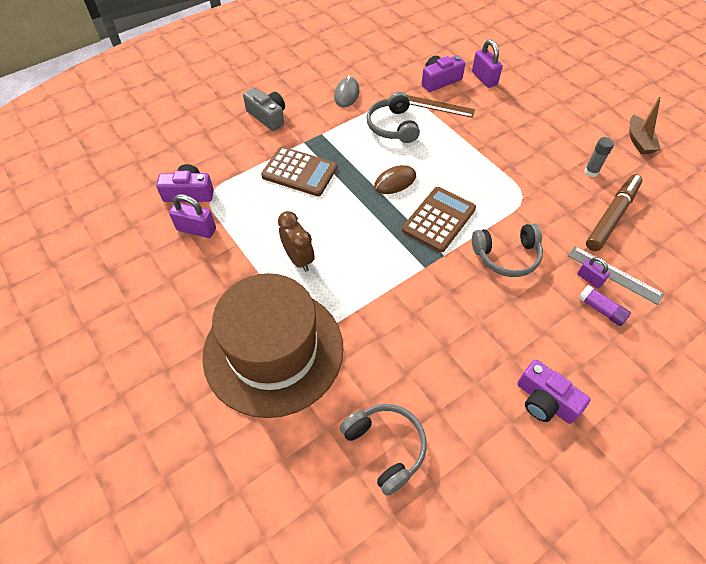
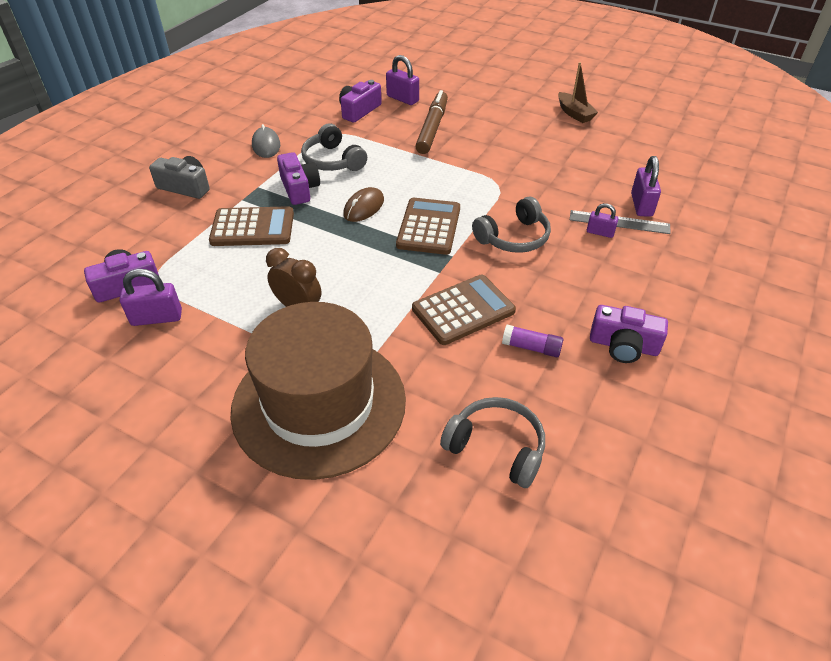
camera: 25 degrees left, 10 degrees down
(352, 146) = (299, 188): none -> purple camera
(425, 311) = (463, 310): none -> brown calculator
(436, 106) = (368, 132): brown ruler -> none
(591, 172) = (548, 148): grey glue stick -> none
(601, 309) = (625, 253): purple glue stick -> purple glue stick (531, 347)
(612, 216) = (588, 177): brown marker -> brown marker (432, 128)
(647, 263) = (641, 205): none -> purple padlock

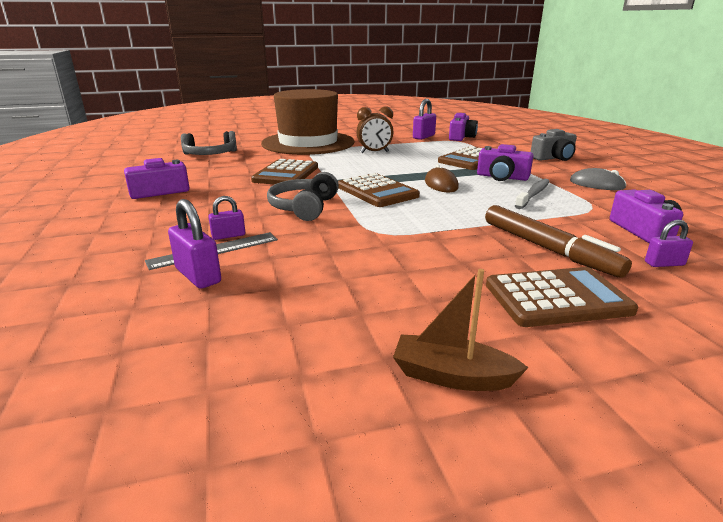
camera: 135 degrees right, 20 degrees down
(333, 160) = (533, 194): grey headphones -> grey toothbrush
(402, 99) = (664, 264): purple padlock -> purple padlock, size x0.62
(485, 112) = (557, 298): none -> brown calculator
(531, 347) = (224, 176): purple glue stick -> none

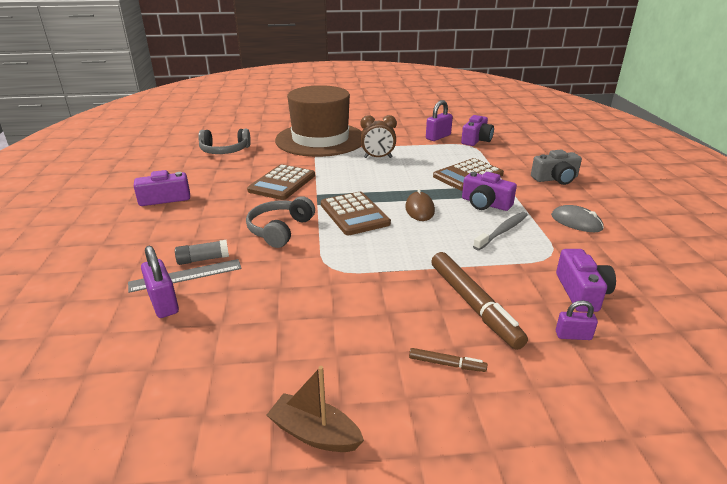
camera: 10 degrees right, 5 degrees up
(228, 236) = (203, 259): purple padlock -> grey glue stick
(557, 298) = (446, 364): brown calculator -> brown marker

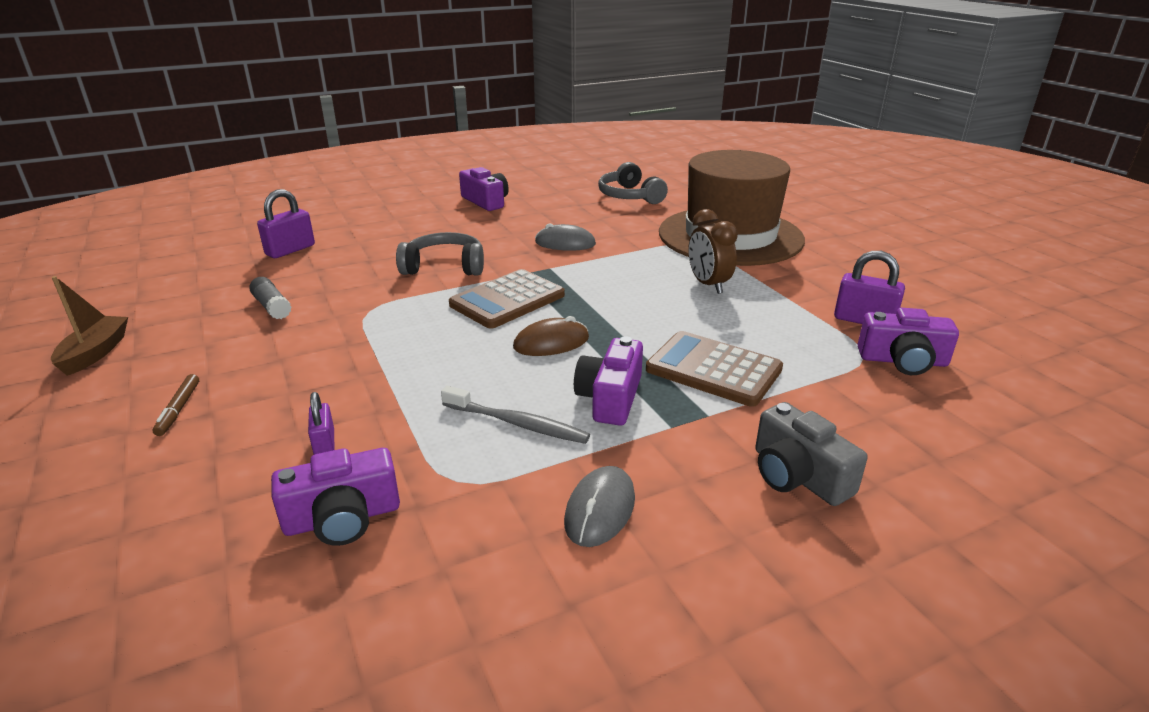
camera: 70 degrees right, 0 degrees up
(186, 275) = (337, 247): grey ruler -> none
(203, 259) = (369, 246): grey glue stick -> grey glue stick (272, 307)
(282, 183) = (565, 243): brown calculator -> grey mouse
(473, 305) = (298, 416): brown marker -> none
(573, 335) = (226, 509): purple padlock -> purple padlock (325, 444)

